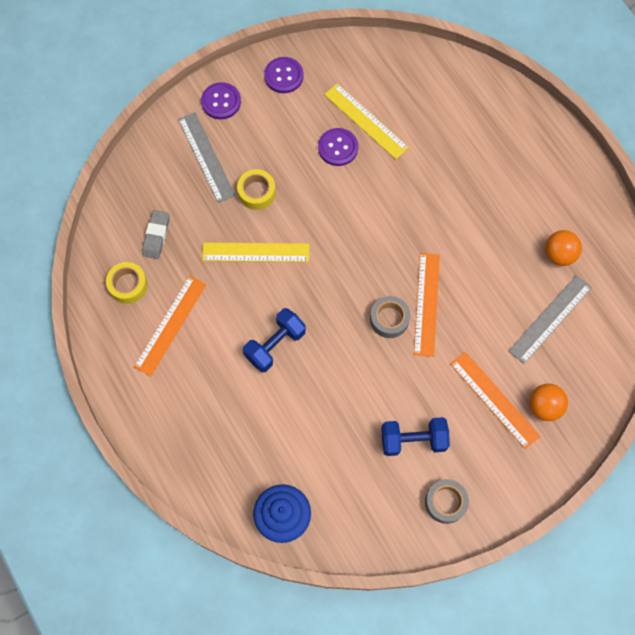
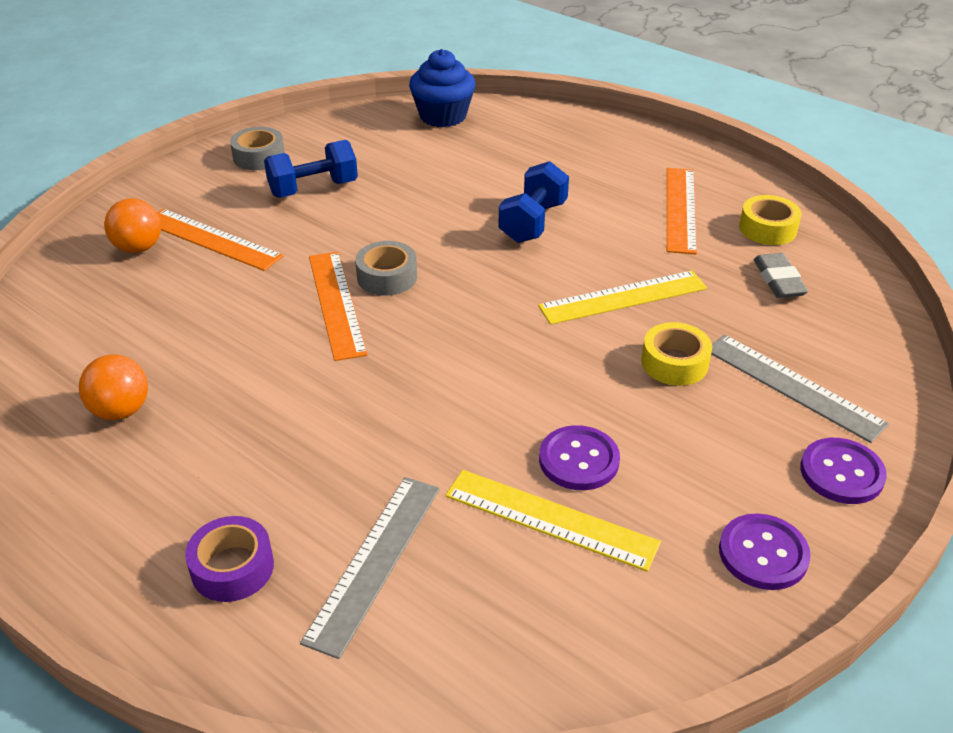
camera: 160 degrees right, 30 degrees down
(512, 141) = (232, 568): none -> purple tape
(550, 319) = (133, 331): grey ruler -> grey ruler (374, 561)

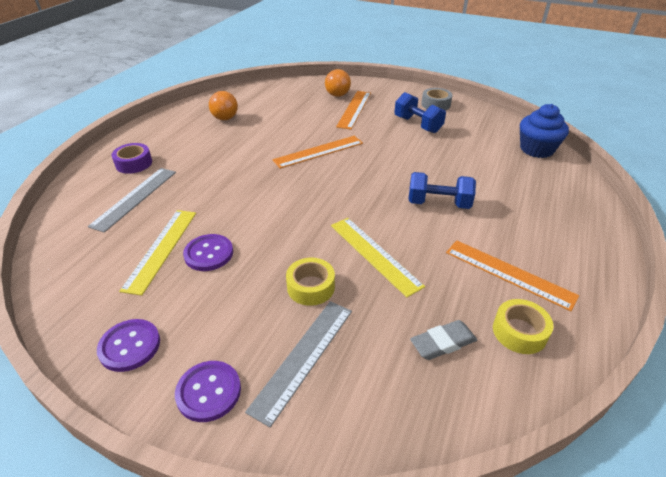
camera: 75 degrees right, 0 degrees up
(374, 561) = (135, 198): grey ruler -> grey ruler turned 75 degrees counterclockwise
(387, 277) = (349, 162): grey tape -> none
(681, 209) = (509, 274): orange ruler -> orange ruler turned 45 degrees clockwise

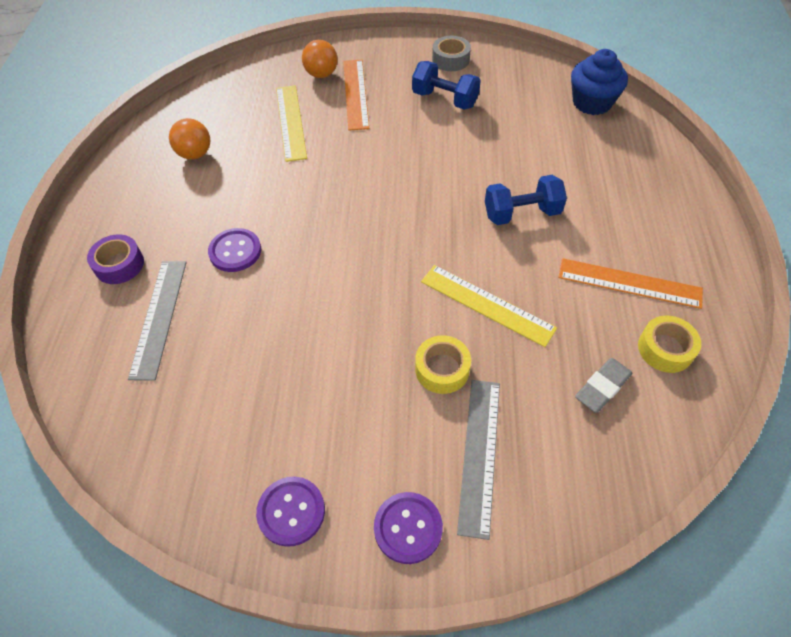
camera: 20 degrees left, 15 degrees up
(161, 249) = (243, 379): yellow ruler -> yellow ruler (290, 122)
(208, 254) = (304, 366): purple button -> purple button (235, 251)
(319, 152) = (348, 176): orange ruler -> none

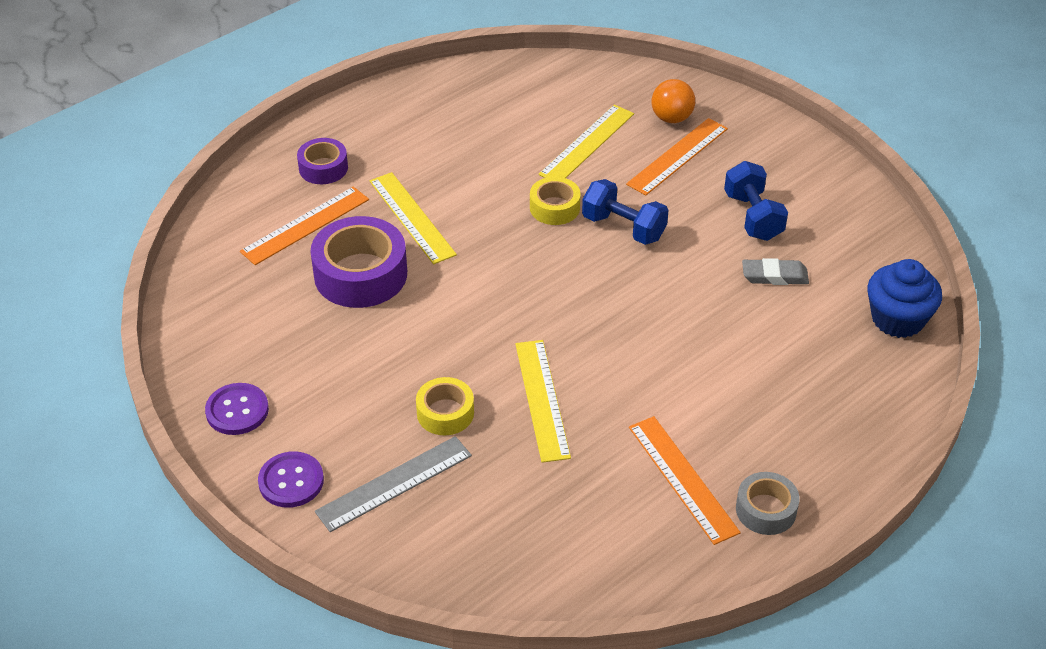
camera: 45 degrees right, 10 degrees down
(159, 317) = (305, 225): grey ruler -> orange ruler
(195, 154) = (477, 119): orange ball -> none
(235, 251) = (411, 217): purple button -> yellow ruler
(250, 320) = (360, 274): none -> purple tape
(450, 59) = (815, 184): grey tape -> grey tape (766, 510)
(521, 213) = (674, 359): blue dumbbell -> blue dumbbell (623, 228)
(602, 387) = (543, 522): grey eraser -> grey eraser (774, 276)
(665, 349) = (634, 543): yellow tape -> yellow tape (554, 208)

